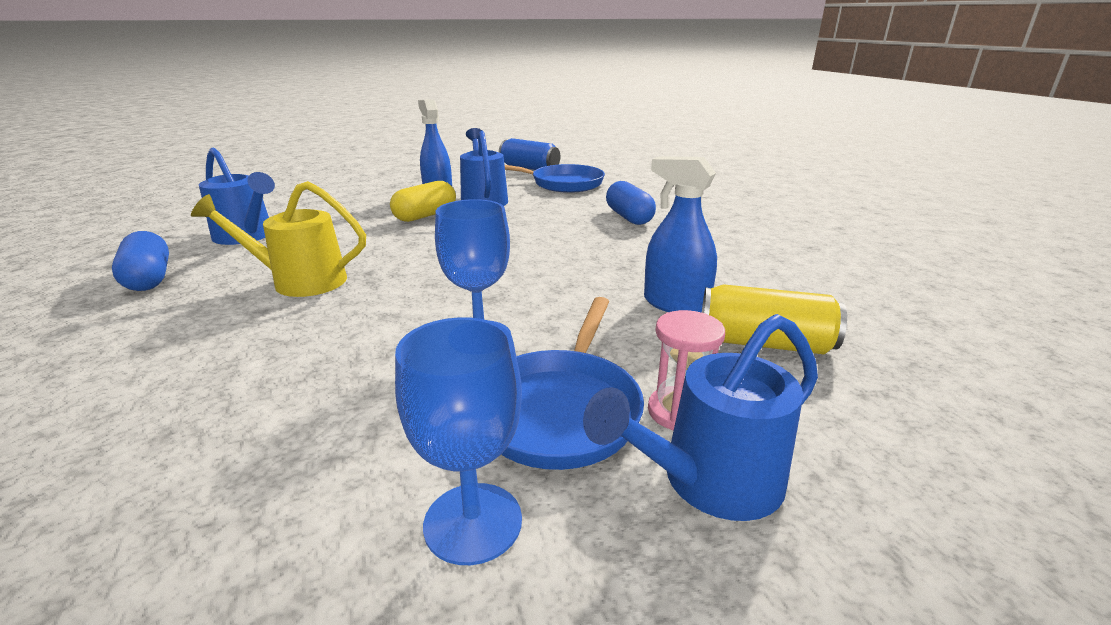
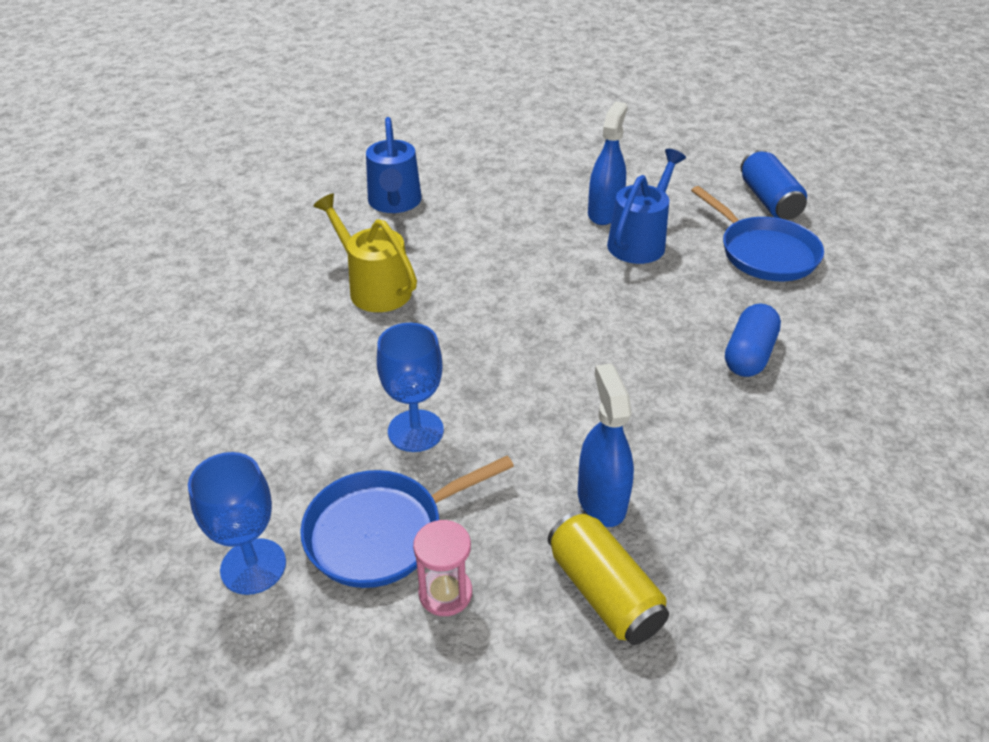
camera: 45 degrees right, 15 degrees up
(149, 278) = (296, 229): blue capsule -> none
(425, 216) = (555, 243): yellow capsule -> none
(709, 482) = (386, 650): blue watering can -> none

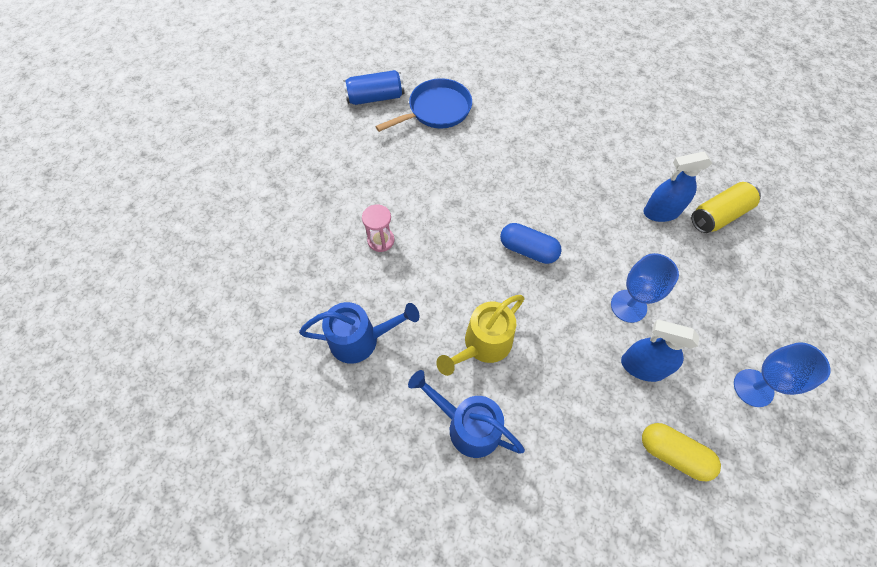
camera: 90 degrees left, 20 degrees up
(188, 448) = (673, 453): none -> yellow capsule
(382, 532) = (710, 319): blue pan -> none
(445, 593) = (740, 285): pink hourglass -> pink hourglass (381, 240)
(604, 212) = (385, 190): blue spray bottle -> blue spray bottle (642, 366)
(640, 241) = (422, 172): blue watering can -> blue watering can (467, 425)
(748, 354) = (536, 133): blue capsule -> blue capsule (528, 250)

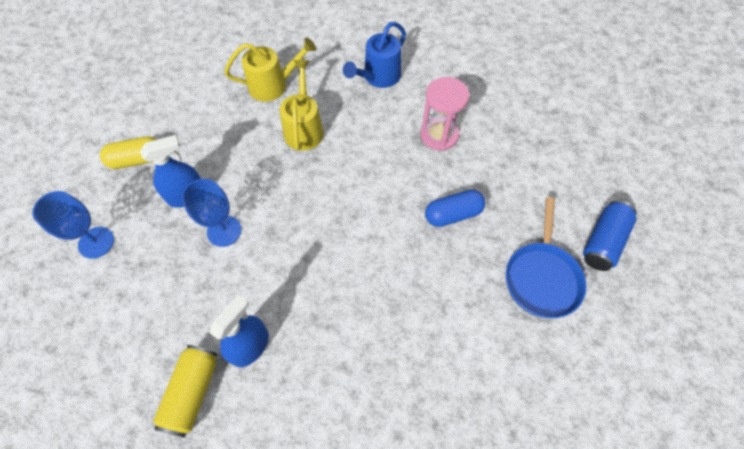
camera: 135 degrees right, 0 degrees up
(381, 240) = (439, 135): pink hourglass -> pink hourglass, size x1.54
(467, 425) = (274, 85): blue watering can -> yellow watering can
(528, 250) = (333, 213): blue capsule -> blue capsule (453, 214)

